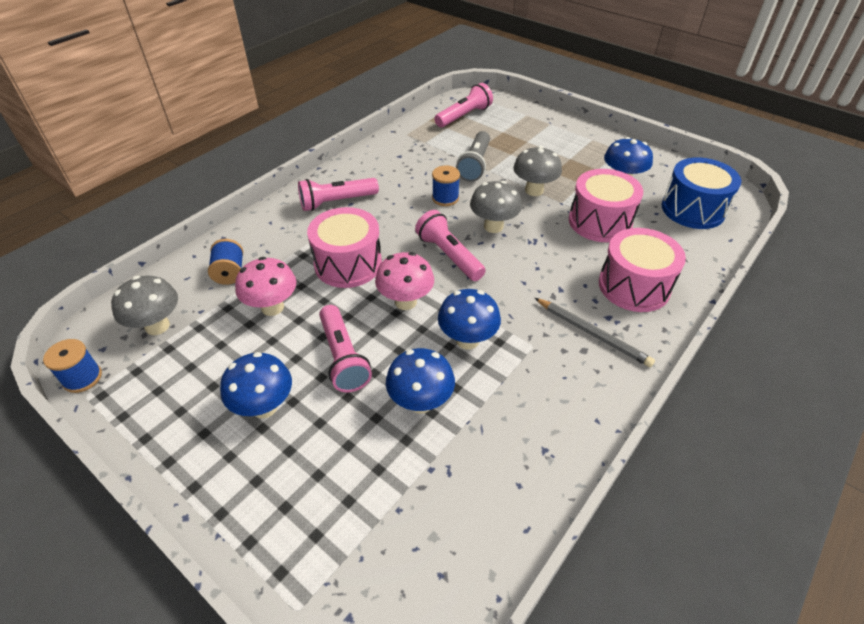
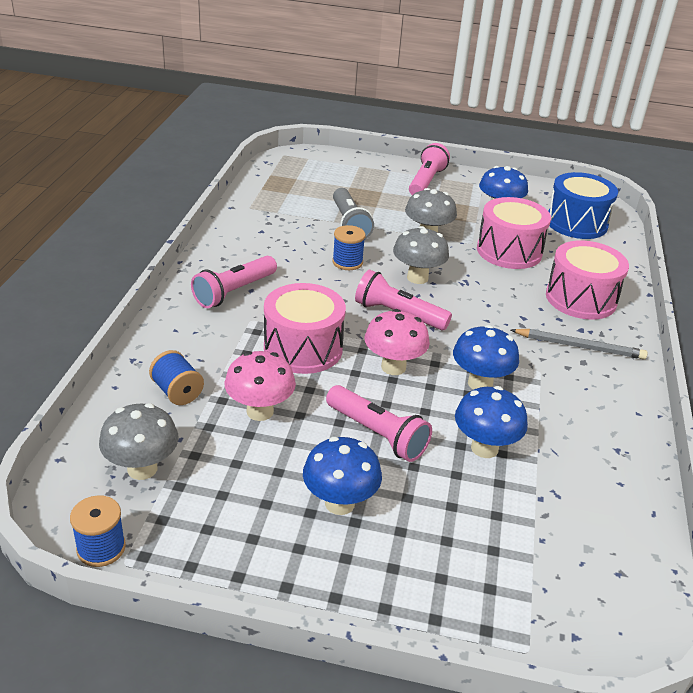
camera: 30 degrees left, 10 degrees down
(464, 116) = (296, 178): pink flashlight -> pink flashlight (426, 182)

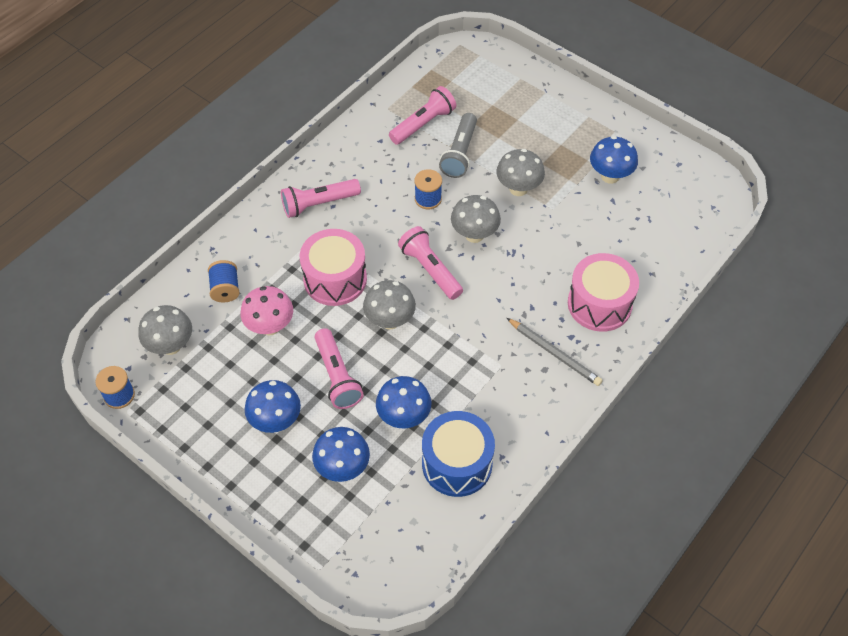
camera: 30 degrees right, 20 degrees up
(393, 367) = (390, 320): pink mushroom -> grey mushroom
(426, 182) = (569, 117): pink flashlight -> pink flashlight (423, 124)
(480, 383) = (444, 359): blue mushroom -> blue mushroom (343, 468)
(509, 251) = (579, 229): pink drum -> none
(576, 223) = (674, 213): blue drum -> blue drum (457, 464)

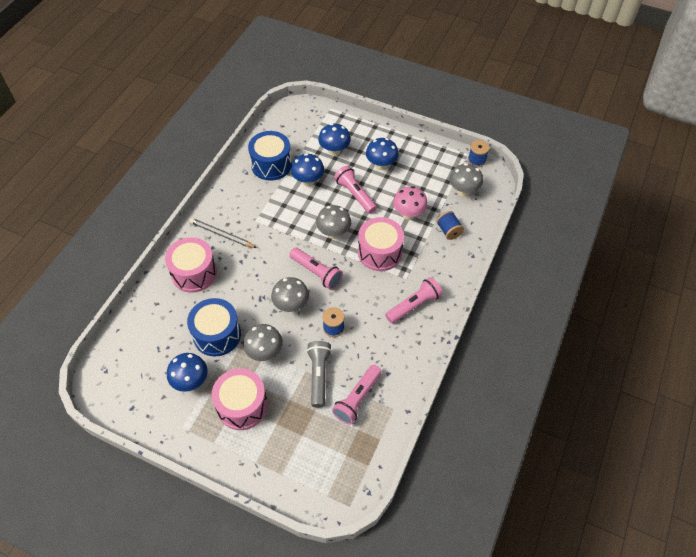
camera: 165 degrees right, 0 degrees up
(553, 142) = (242, 405): none -> pink drum
(574, 220) = (217, 334): none -> blue drum

